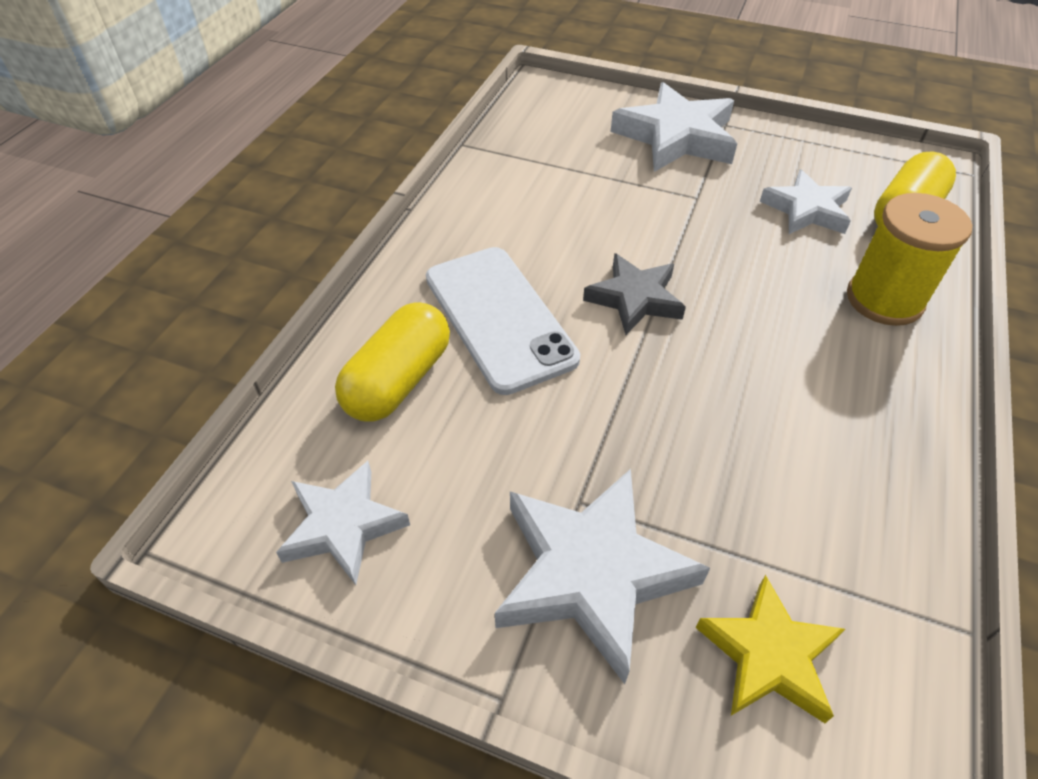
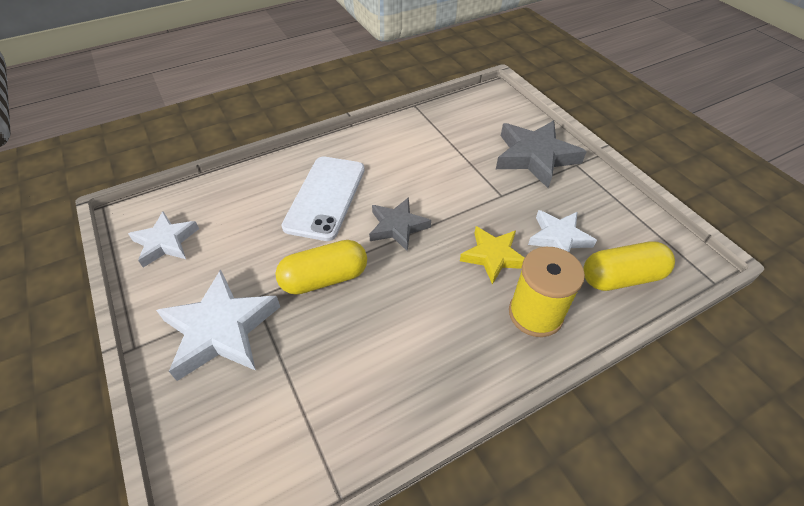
camera: 40 degrees right, 0 degrees up
(399, 381) = (253, 199): yellow capsule -> yellow capsule (324, 278)
(676, 137) = (535, 157): white star -> grey star
(768, 655) = (241, 421): yellow star -> yellow star (493, 256)

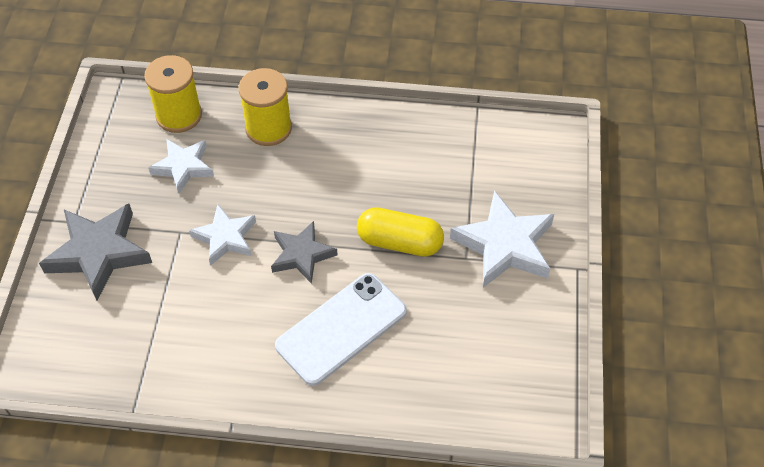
camera: 145 degrees left, 5 degrees up
(165, 242) = (522, 364): white star -> white star (225, 238)
(493, 256) = (251, 183): yellow star -> none
(621, 277) = (179, 115): yellow capsule -> yellow spool

